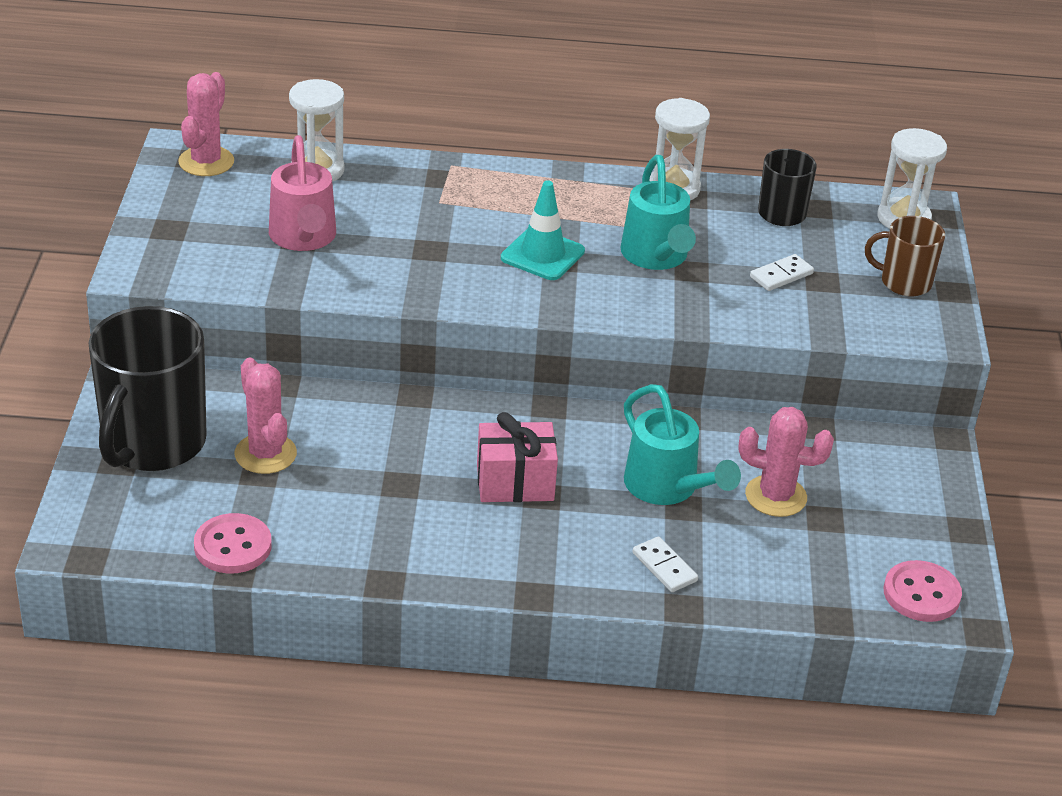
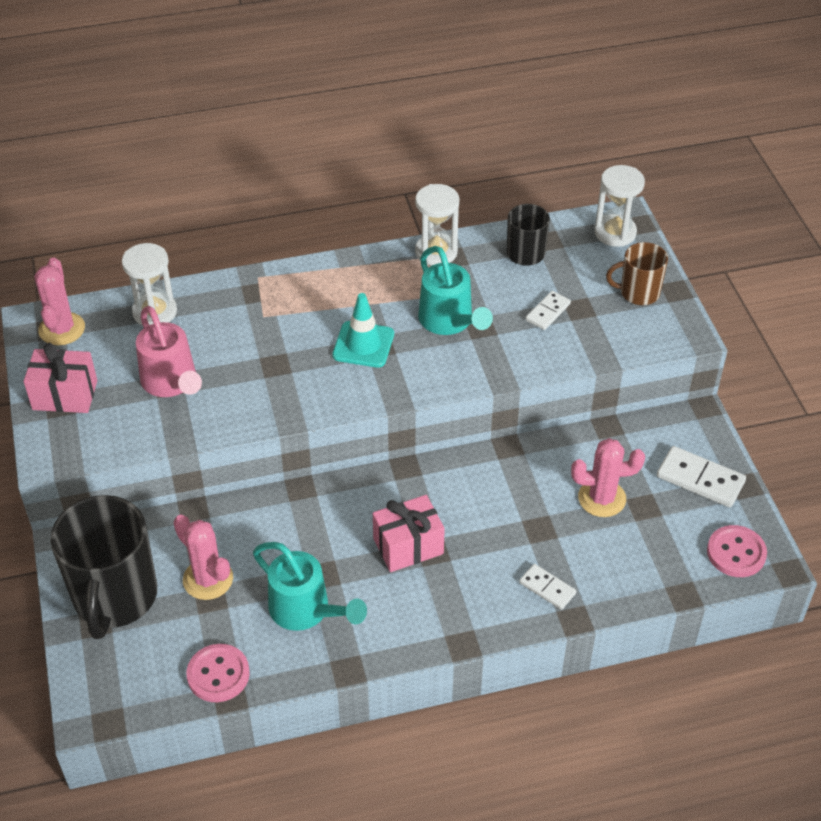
camera: 15 degrees left, 10 degrees up
(179, 221) = (65, 395): none -> pink gift
(667, 488) = (521, 515): turquoise watering can -> turquoise watering can (306, 610)
(910, 509) = (700, 479): none -> white domino

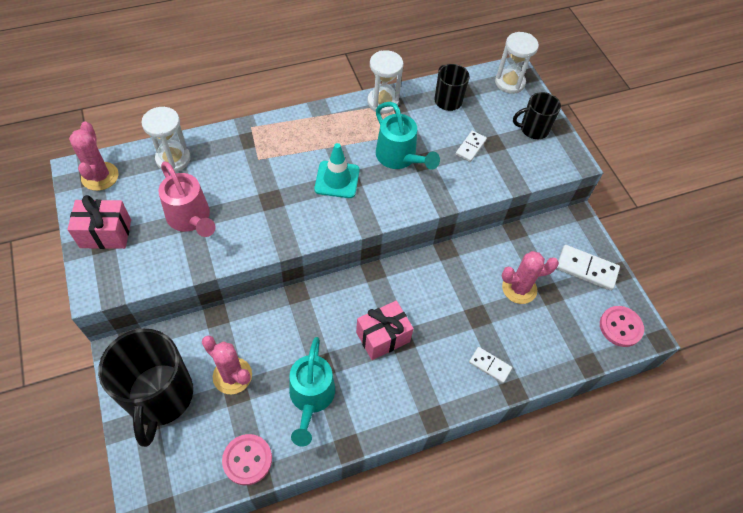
camera: 10 degrees left, 10 degrees up
(306, 610) = (311, 398): turquoise watering can -> turquoise watering can turned 60 degrees clockwise
(638, 292) = (533, 129): brown mug -> black mug

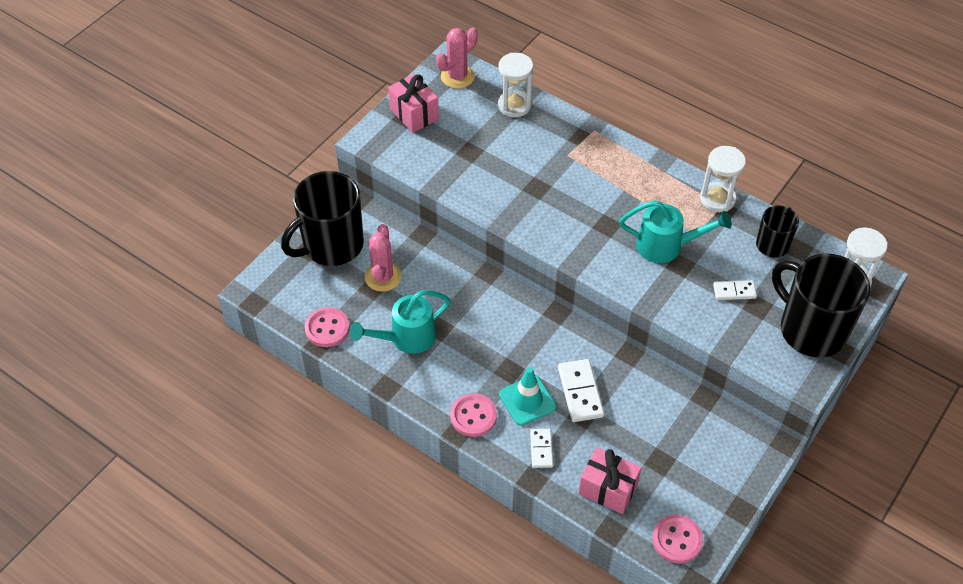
camera: 60 degrees right, 5 degrees down
(191, 218) = (472, 152): pink watering can -> none
(337, 179) = (599, 217): turquoise traffic cone -> turquoise traffic cone (527, 400)
(383, 337) = (500, 355): pink gift -> pink gift (608, 489)
(399, 158) = (666, 246): turquoise watering can -> turquoise watering can turned 105 degrees counterclockwise
(426, 395) = (473, 416): none -> pink button
(519, 288) = (642, 433): pink cactus -> none
(533, 129) = (811, 329): black mug -> black mug, size x1.90
(586, 269) = (717, 480): white domino -> white domino (580, 392)

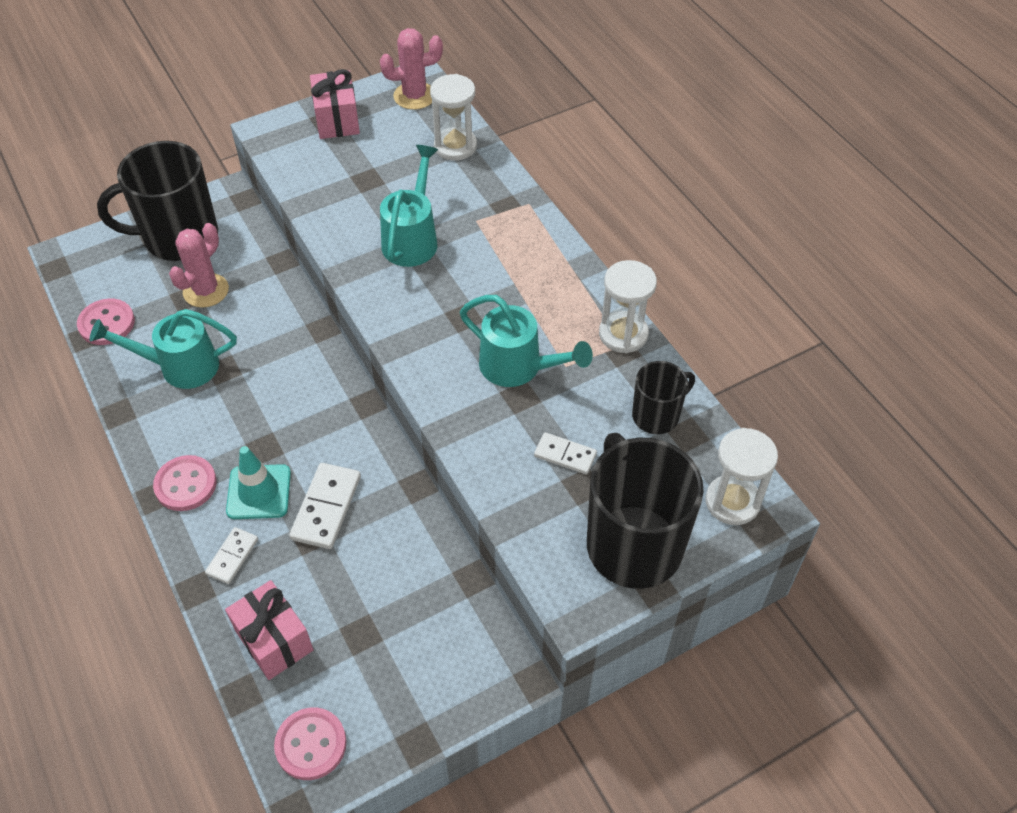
camera: 25 degrees right, 0 degrees up
(533, 183) = (412, 238): none -> turquoise watering can

